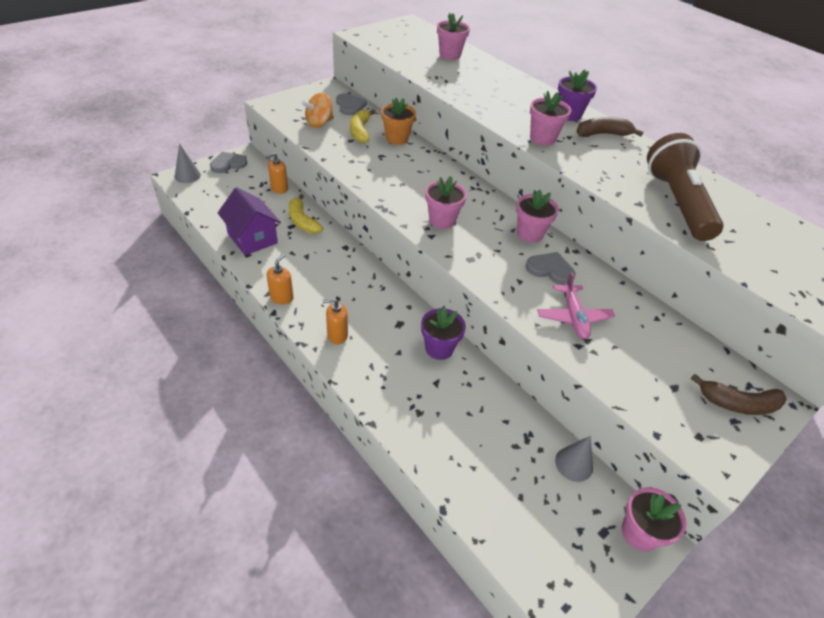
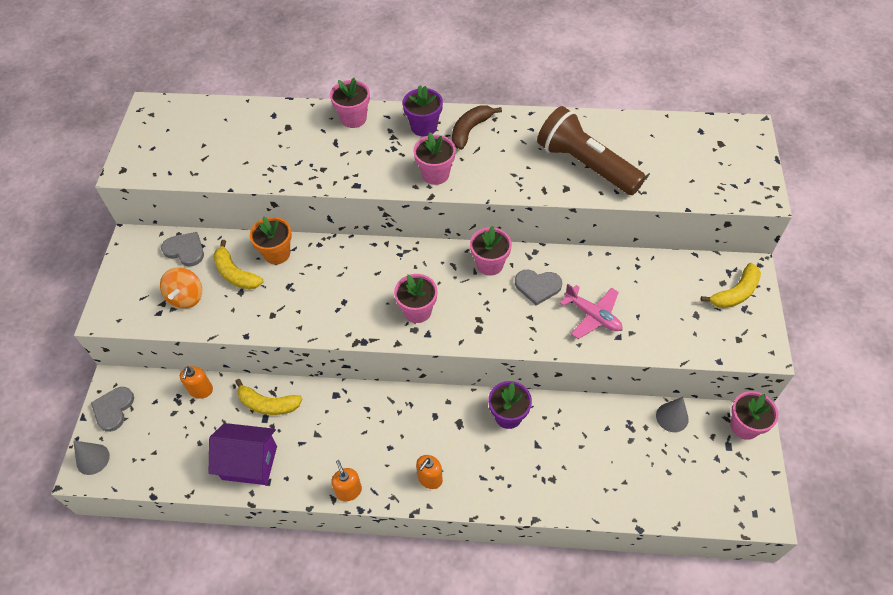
camera: 40 degrees left, 10 degrees up
(450, 55) = (245, 127): pink flower pot -> pink flower pot (353, 118)
(550, 269) = (537, 286): grey heart -> grey heart turned 150 degrees counterclockwise
(738, 403) = (735, 293): brown banana -> yellow banana

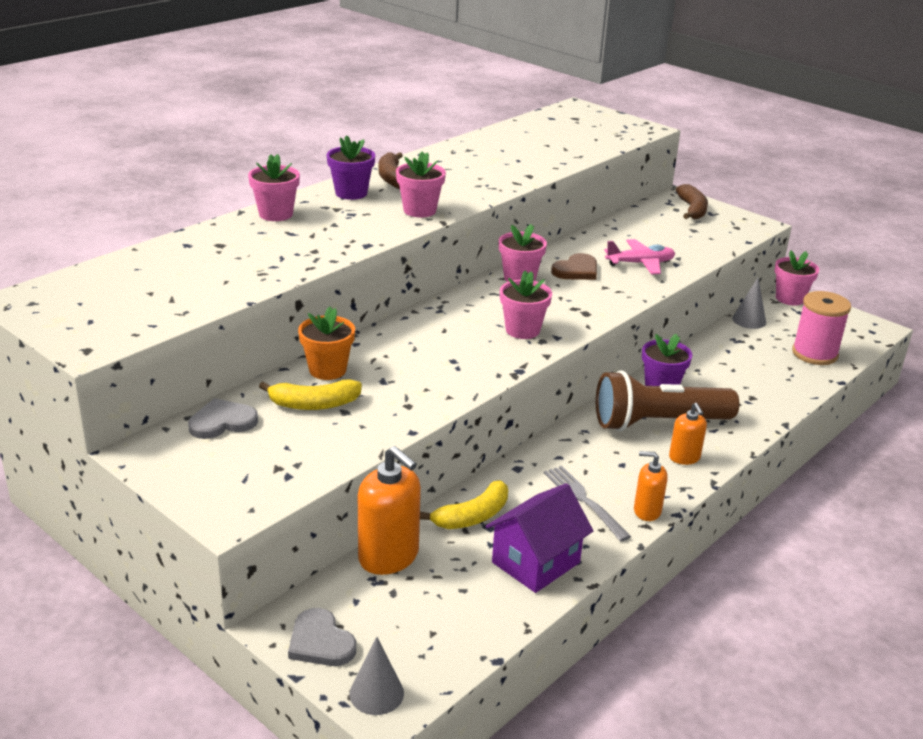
camera: 55 degrees left, 25 degrees down
(186, 297) = (295, 448): orange spinning top -> none
(201, 390) = (389, 556): orange soap dispenser -> orange soap dispenser, size x1.77
(331, 450) = (583, 500): none -> grey fork
(537, 286) = (576, 270): grey heart -> brown heart
(585, 165) = (516, 160): brown flashlight -> brown flashlight (658, 423)
(666, 489) = (814, 354): none -> pink spool
(735, 293) = (692, 209): yellow banana -> brown banana

